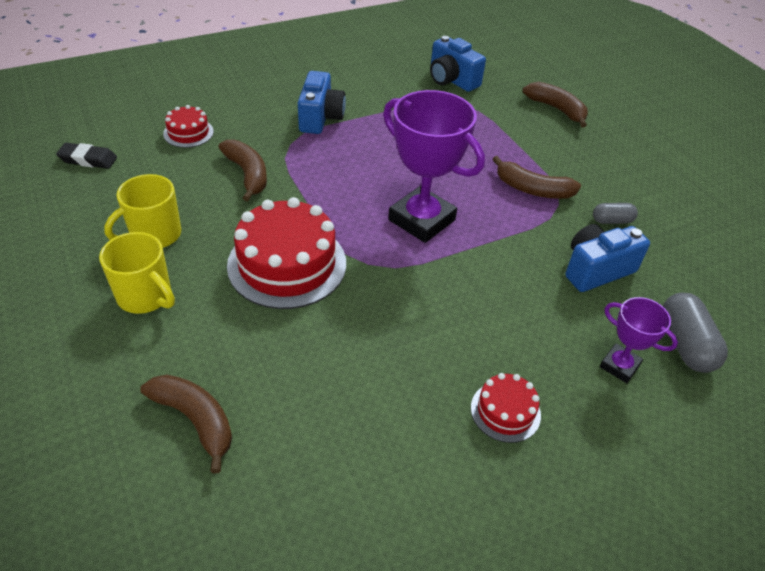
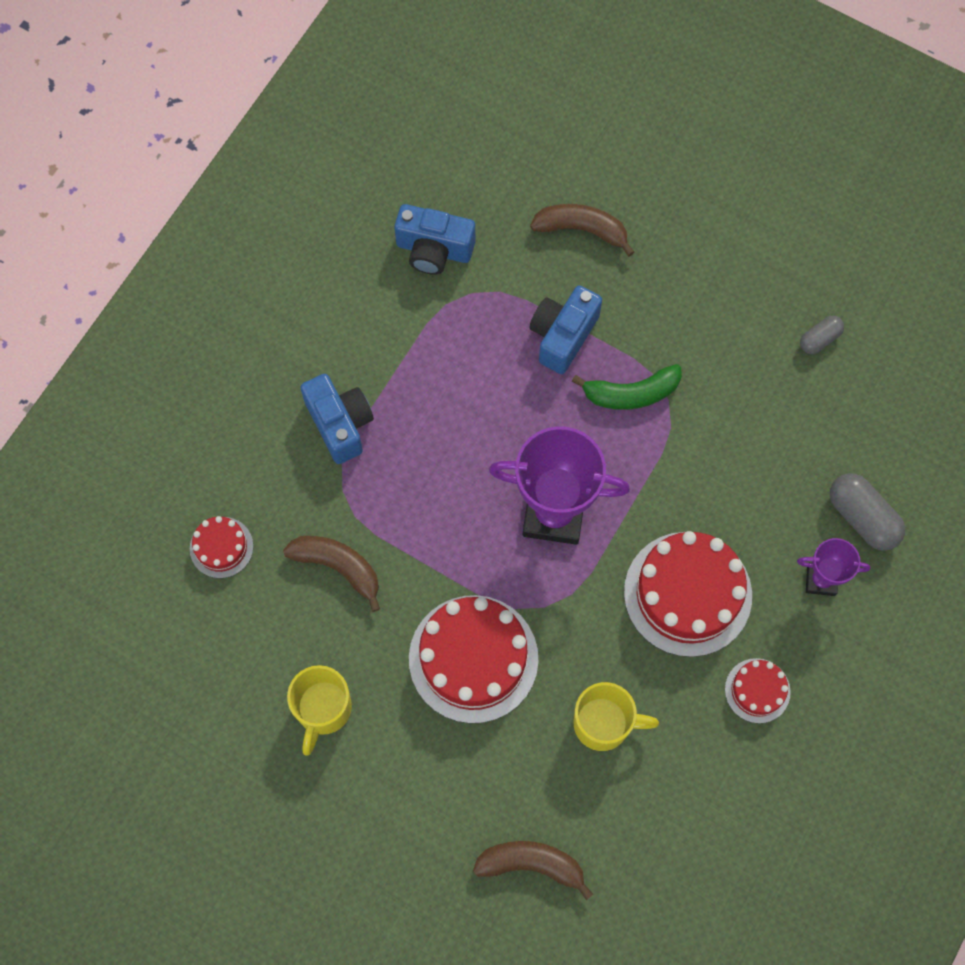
camera: 30 degrees left, 25 degrees up
(88, 159) = (158, 659): black eraser -> none
(146, 297) = (383, 782): yellow mug -> yellow mug (604, 724)
(491, 314) = (687, 594): none -> red cake
(532, 189) = (631, 393): brown banana -> green banana
(596, 270) = (748, 473): blue camera -> blue camera (562, 335)
(612, 221) = (730, 391): grey capsule -> grey capsule (819, 339)

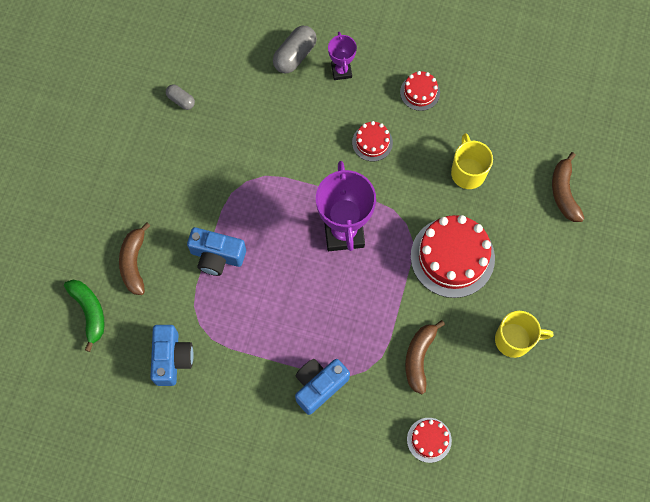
camera: 105 degrees left, 0 degrees up
(631, 393) = (247, 204): green banana -> green banana (89, 312)
(687, 594) = (372, 142): red cake -> red cake, size x0.50

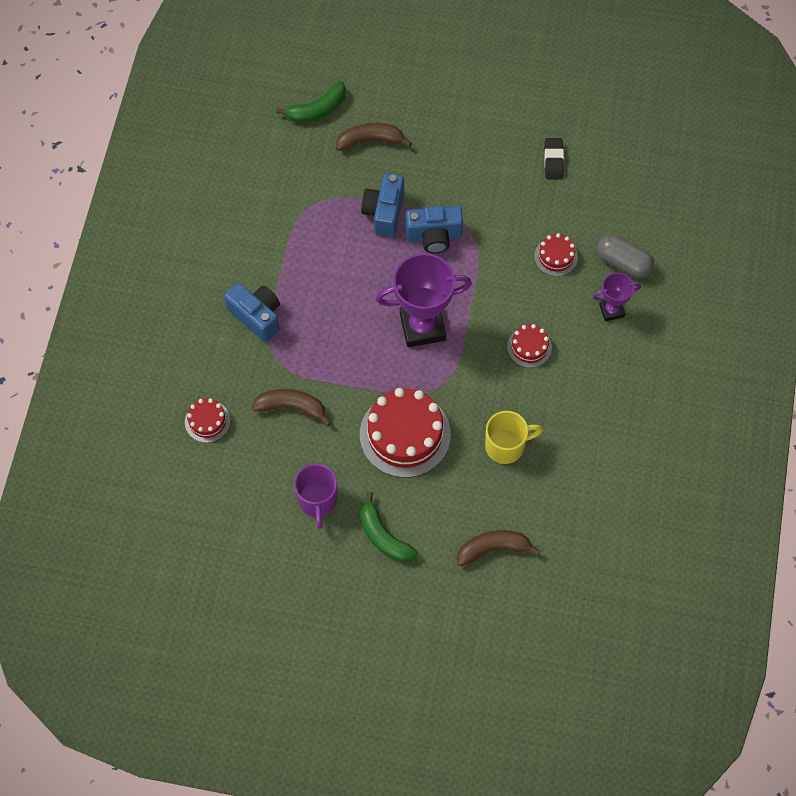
camera: 85 degrees right, 5 degrees down
(172, 358) = (276, 185): blue camera -> blue camera (434, 236)
(181, 100) = (553, 161): grey capsule -> black eraser
(420, 92) = (597, 392): red cake -> red cake (556, 256)
(514, 340) = (317, 500): yellow mug -> purple mug
(550, 284) = (383, 536): none -> green banana

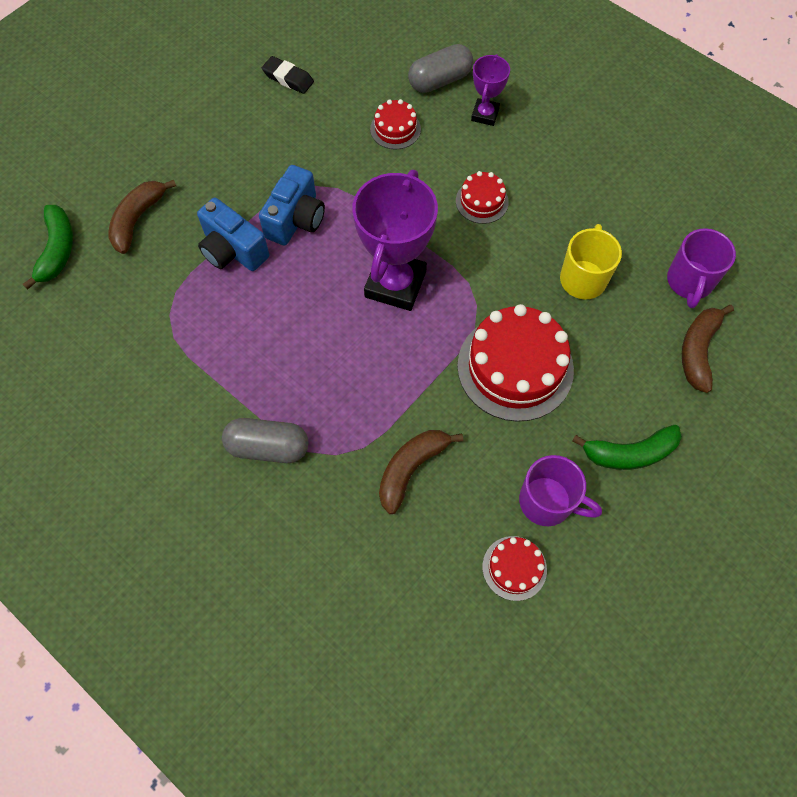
camera: 60 degrees left, 0 degrees up
(207, 421) = (370, 578): red cake -> red cake (514, 568)
(257, 316) = (268, 447): blue camera -> grey capsule
(549, 520) = (689, 282): none -> purple mug

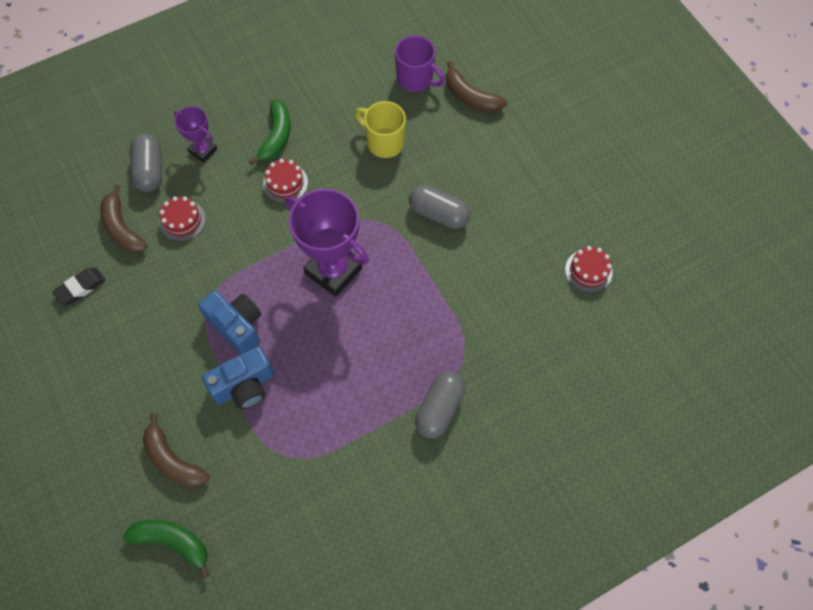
camera: 70 degrees left, 0 degrees up
(411, 469) = (493, 312): brown banana -> brown banana (122, 228)
(515, 367) = (439, 214): red cake -> grey capsule
(547, 502) = (548, 232): purple mug -> none
(629, 453) = (530, 169): green banana -> green banana (276, 137)

